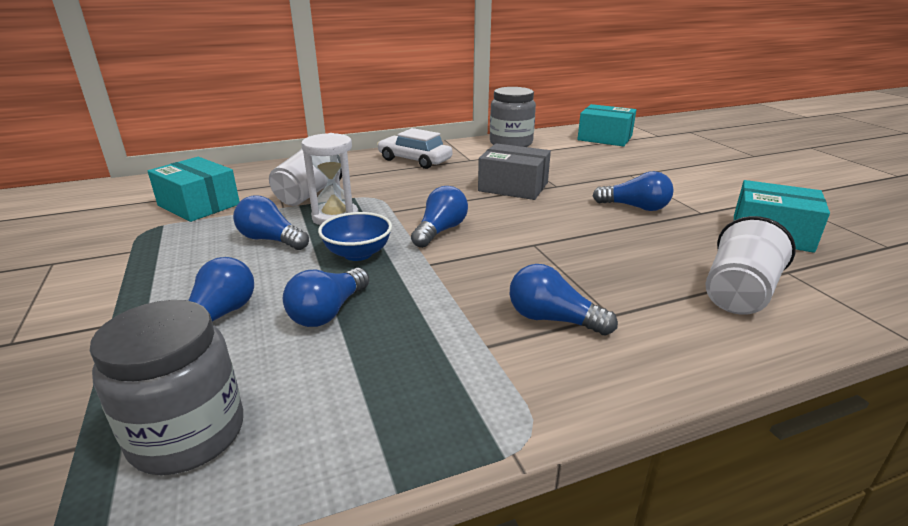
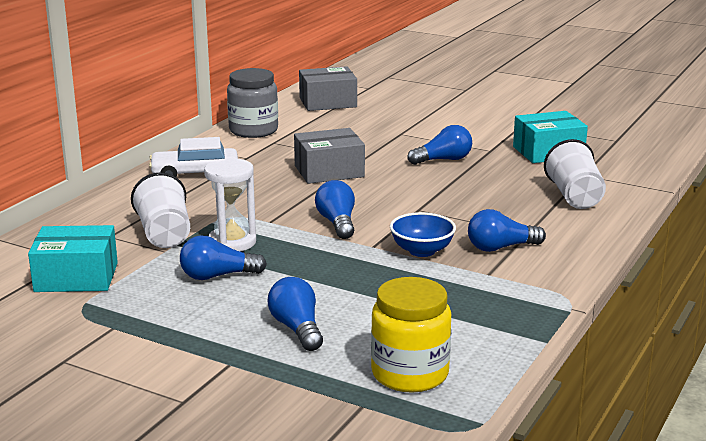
camera: 40 degrees left, 5 degrees down
(187, 434) = (410, 374): grey jar -> yellow jar
(328, 312) = (364, 297): blue light bulb -> none
(358, 254) = (309, 259): blue bowl -> blue bowl (422, 251)
(605, 138) = (328, 102): turquoise box -> grey box

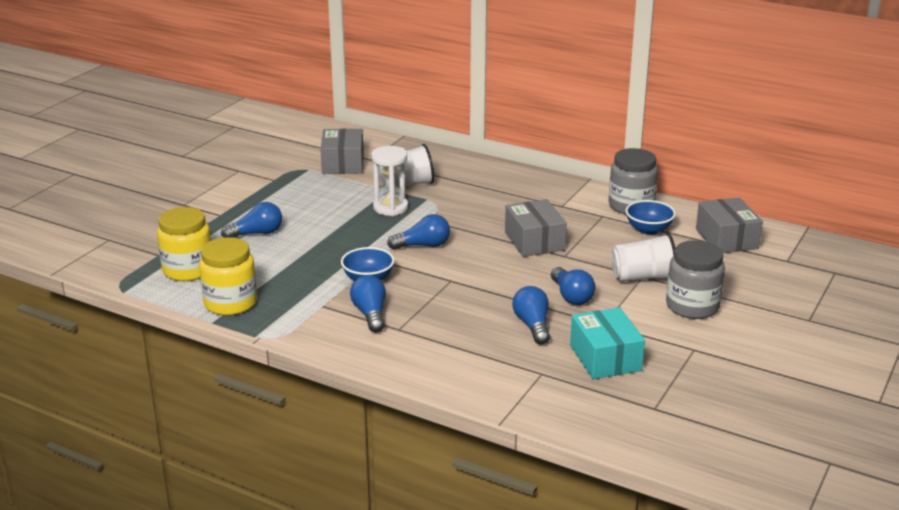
camera: 90 degrees right, 5 degrees up
(76, 277) = (343, 163): turquoise box -> grey box
(195, 173) = (523, 187): white car -> none
(217, 276) = (337, 205): blue light bulb -> blue light bulb (532, 325)
(307, 127) = (648, 229): none -> blue bowl
(453, 120) = (692, 306): none -> grey jar
(496, 333) = (230, 303): none -> yellow jar
(574, 197) = (481, 361): white cup -> white cup (643, 277)

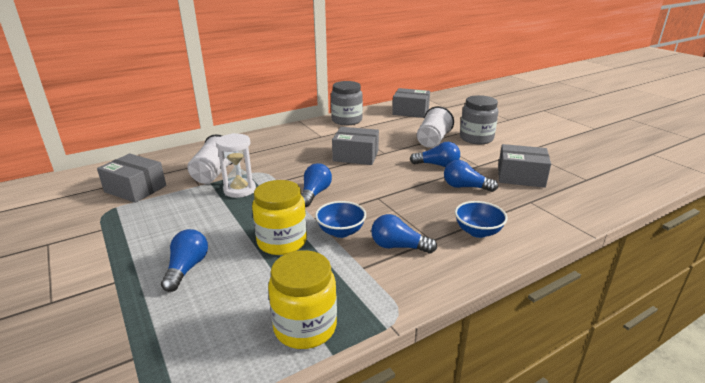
camera: 60 degrees left, 0 degrees up
(188, 270) = (200, 341): yellow jar -> yellow jar (282, 242)
(605, 358) = (520, 176): turquoise box -> grey box
(648, 229) = (379, 124): blue bowl -> blue bowl (478, 231)

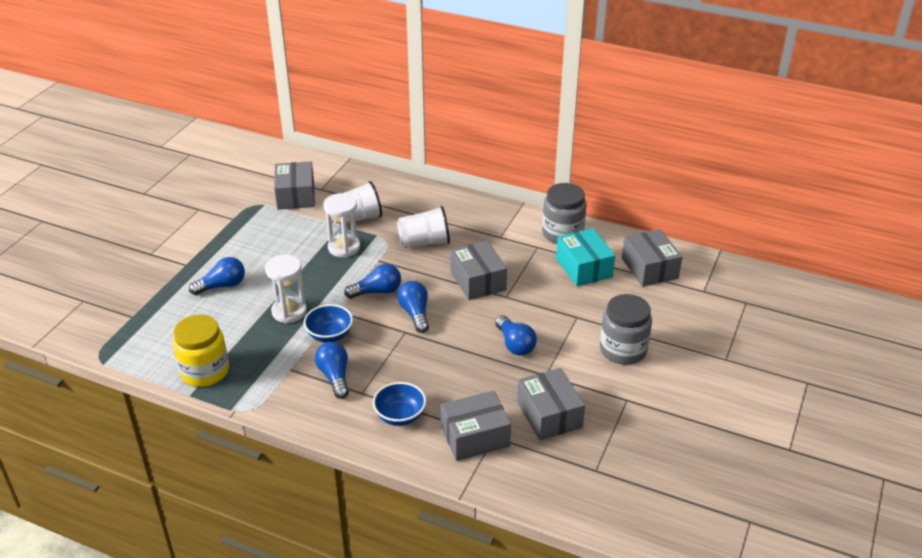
camera: 55 degrees right, 10 degrees up
(282, 242) = (289, 311): yellow jar -> white hourglass
(387, 125) = (584, 268): none -> turquoise box
(433, 140) = (577, 318): white cup -> white cup (424, 242)
(465, 187) = (482, 381): blue light bulb -> blue light bulb (415, 313)
(525, 208) = (475, 436): none -> grey box

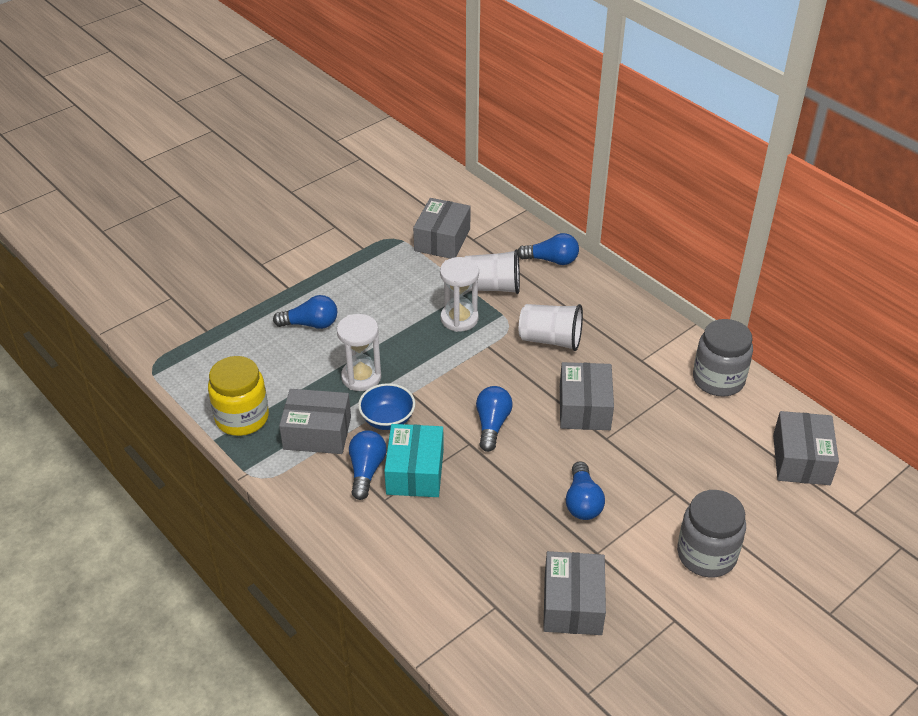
camera: 25 degrees right, 5 degrees up
(377, 292) = (465, 384): blue light bulb -> blue light bulb (551, 260)
(400, 416) = (408, 543): blue bowl -> none
(475, 436) = (475, 598): grey box -> grey box (317, 433)
(584, 268) = (719, 432): turquoise box -> turquoise box (415, 472)

